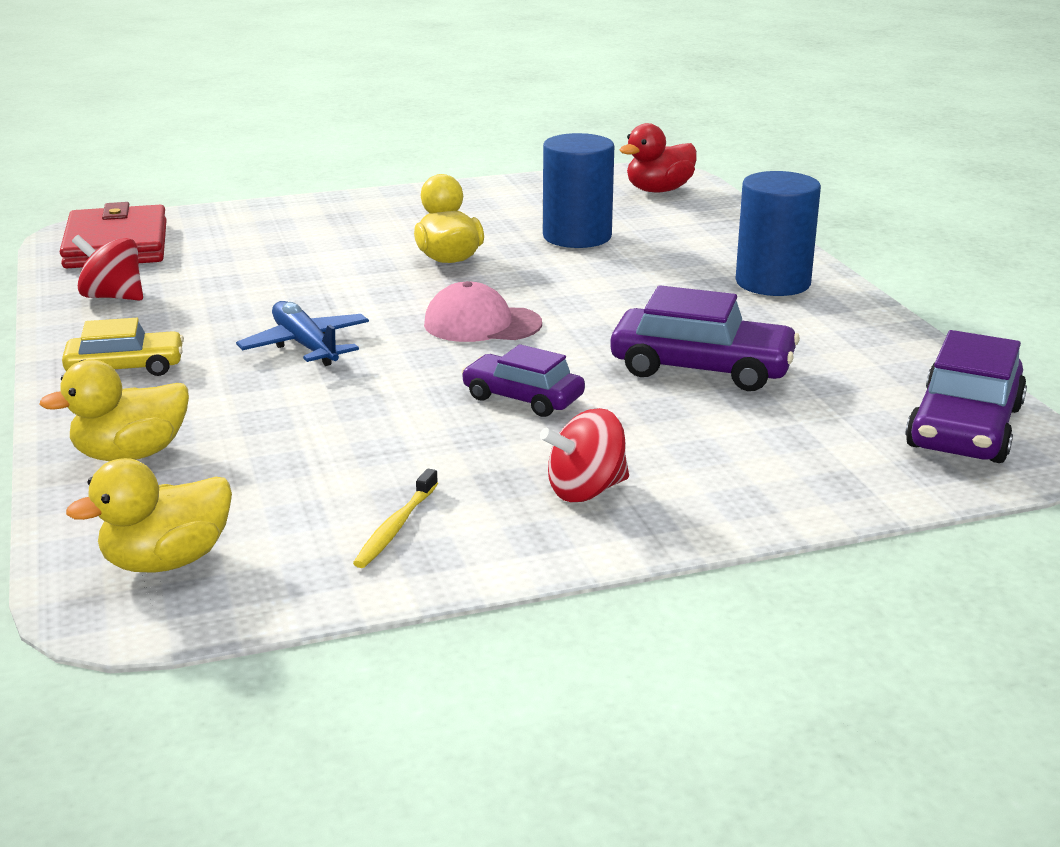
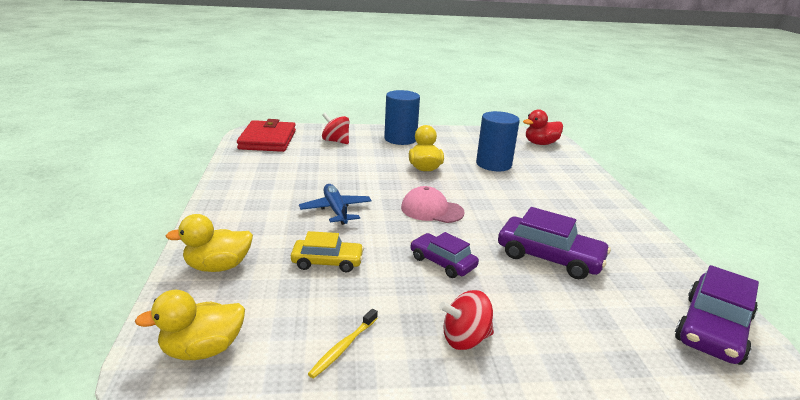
camera: 10 degrees right, 0 degrees up
(113, 297) = (253, 168): red spinning top -> red spinning top (336, 141)
(126, 368) = (240, 210): yellow car -> yellow car (327, 262)
(772, 282) = (596, 206): blue cylinder -> blue cylinder (400, 139)

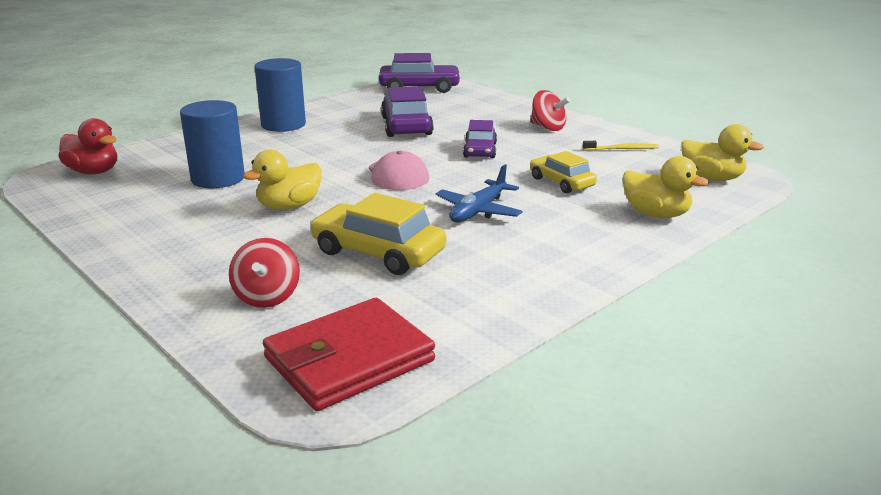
camera: 125 degrees left, 0 degrees up
(335, 169) = (378, 252): none -> yellow car
(400, 139) = (186, 254): blue cylinder -> blue cylinder (283, 125)

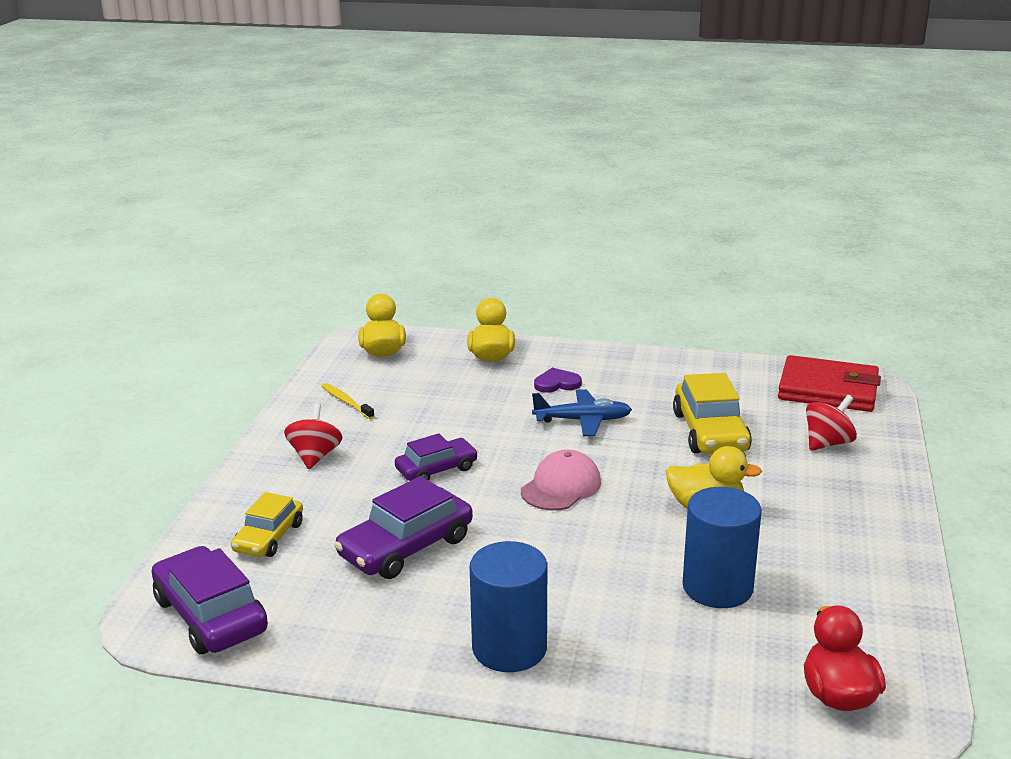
camera: 125 degrees left, 0 degrees up
(561, 182) = (472, 406): yellow car -> yellow car (269, 537)
(562, 223) = (557, 383): none -> purple heart

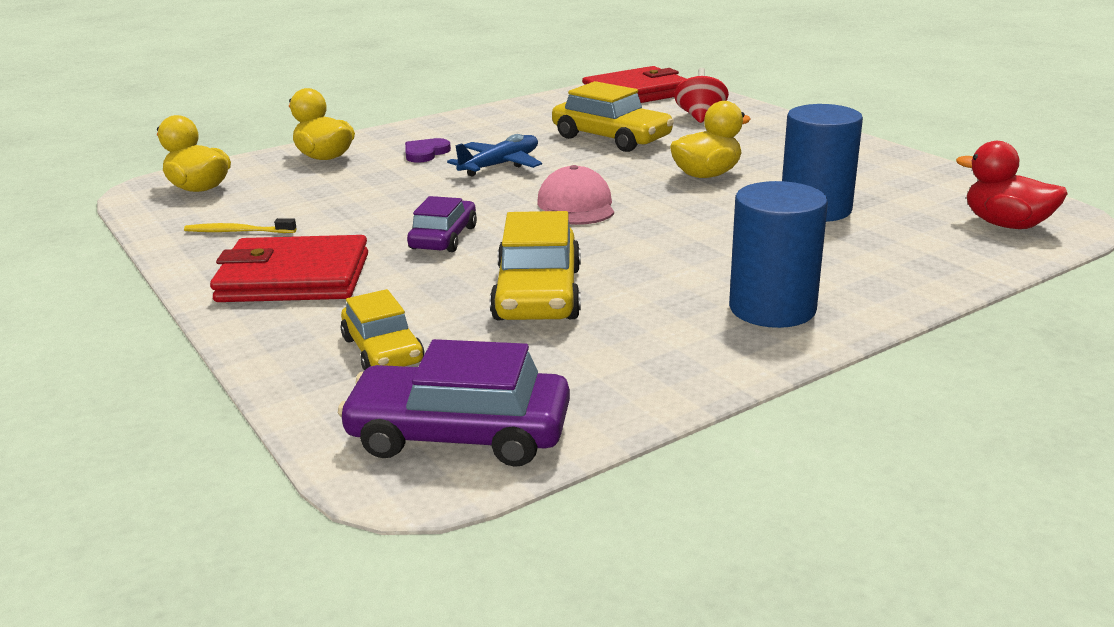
camera: 45 degrees left, 0 degrees up
(315, 456) = (294, 278): red spinning top -> red wallet
(406, 547) = (538, 294): purple car -> yellow car

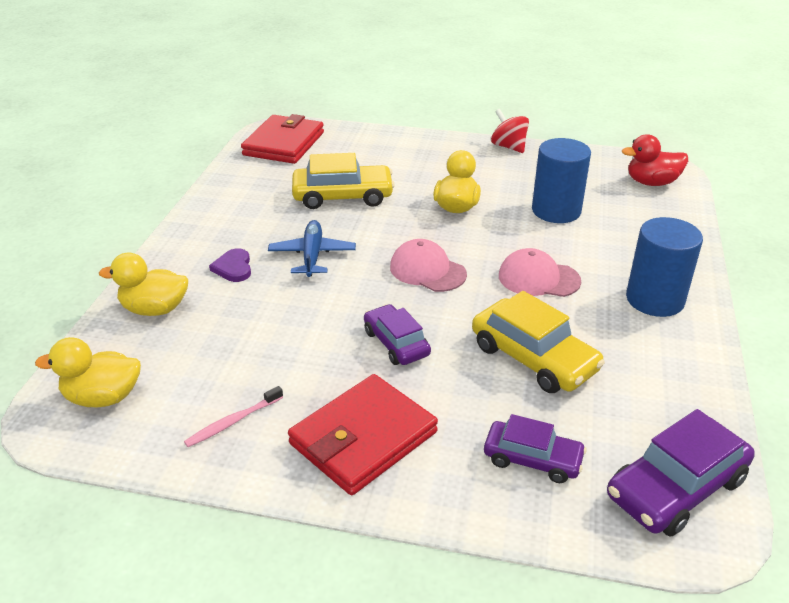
camera: 45 degrees left, 10 degrees up
(238, 232) = (233, 421): yellow toothbrush -> pink toothbrush
(383, 350) = (532, 459): yellow car -> purple car
(674, 247) = (538, 278): none -> pink cap
(700, 117) = (366, 153): red spinning top -> red spinning top (508, 147)

